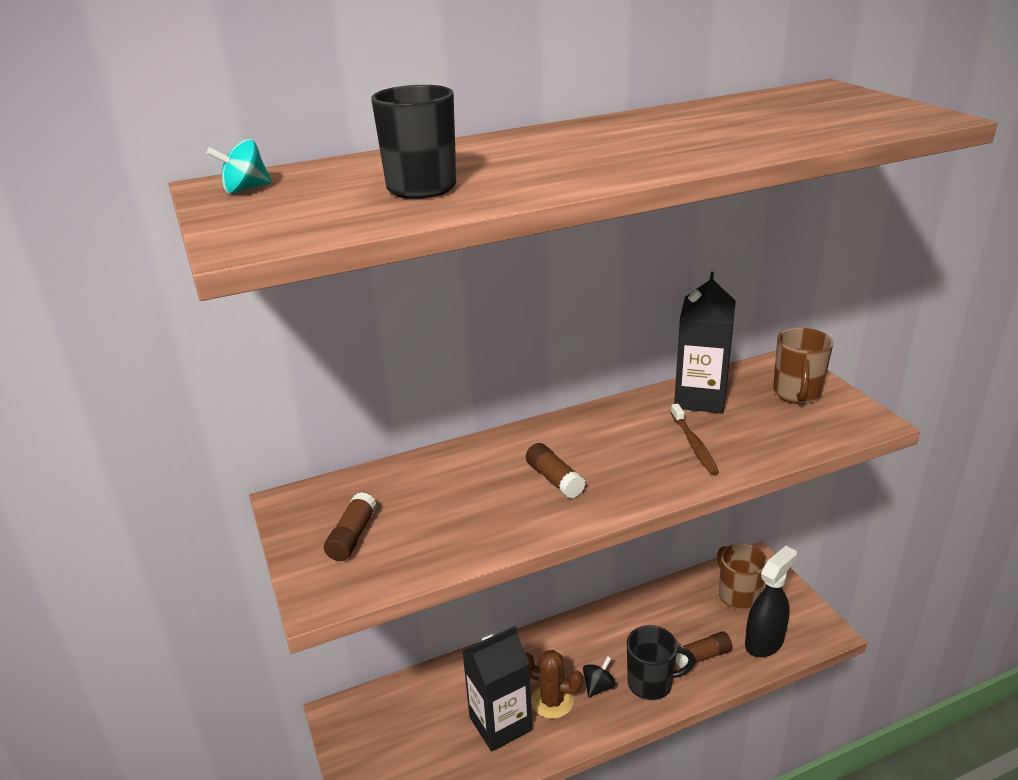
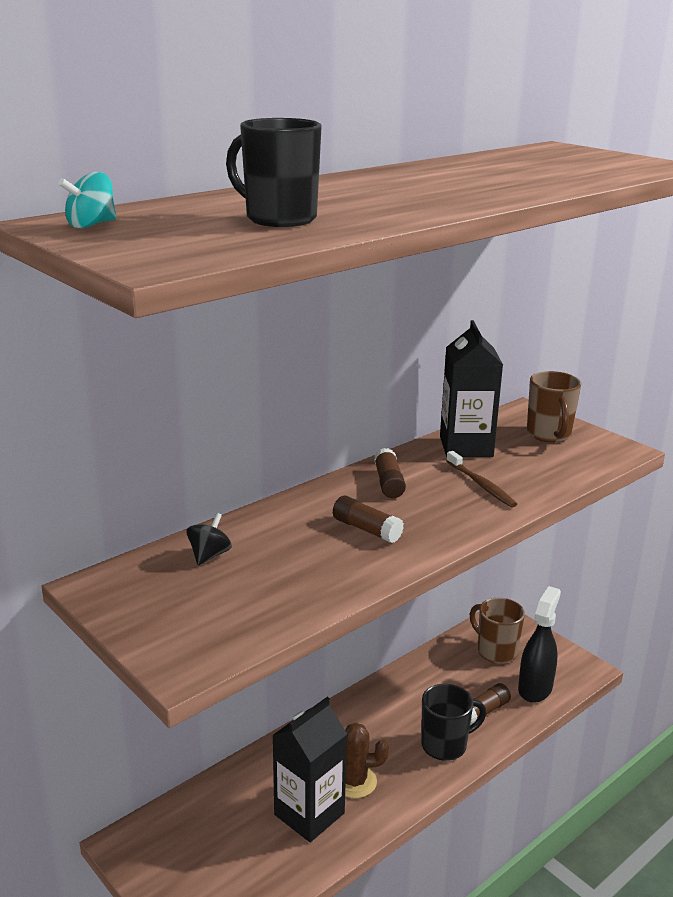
camera: 20 degrees left, 5 degrees down
(352, 536) = (185, 607): brown glue stick -> brown glue stick (388, 483)
(599, 687) = (395, 758): black spinning top -> black spinning top (209, 555)

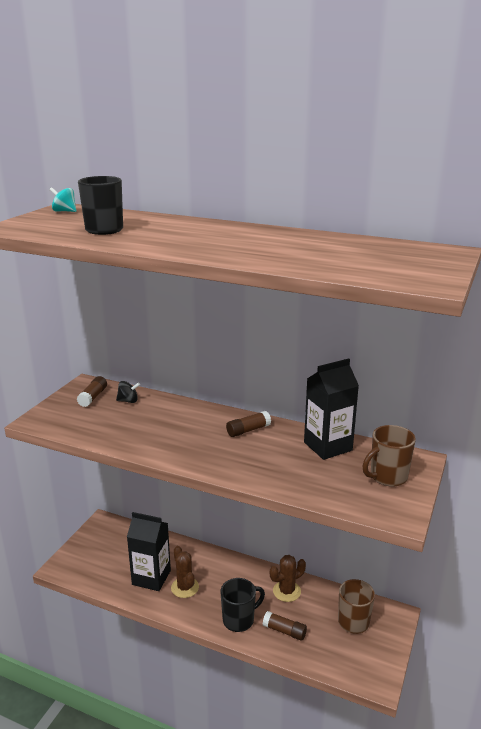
camera: 65 degrees right, 0 degrees up
(366, 529) = (186, 436): brown glue stick -> brown glue stick (93, 397)
(420, 686) = (286, 591): none -> brown cactus
(445, 745) = (239, 620): black mug -> black mug turned 75 degrees counterclockwise
(481, 485) = (276, 463): brown toothbrush -> none
(535, 688) = (330, 654): black spray bottle -> none

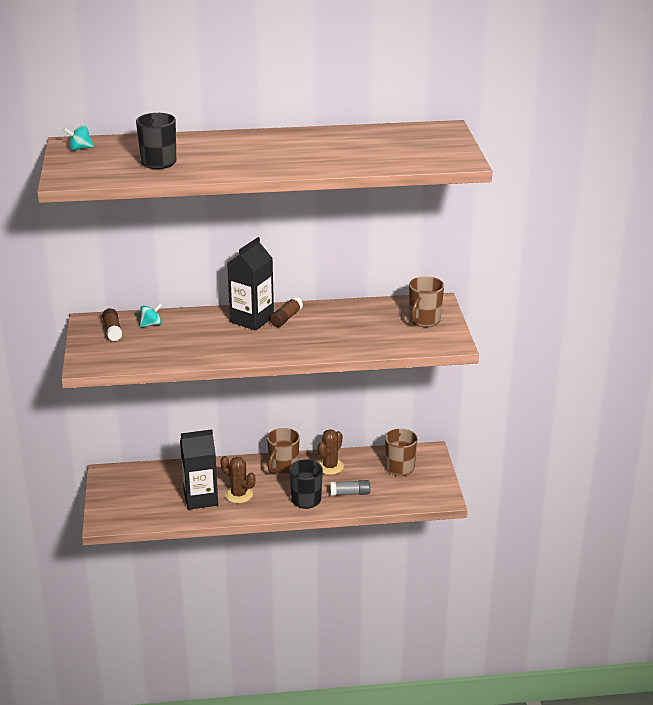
camera: 30 degrees left, 5 degrees up
(128, 401) = (151, 324): black spinning top -> turquoise spinning top
(243, 575) = (283, 468): none -> brown mug
(284, 631) = (350, 493): brown glue stick -> grey glue stick
(328, 446) = (361, 312): black carton -> black carton (252, 319)

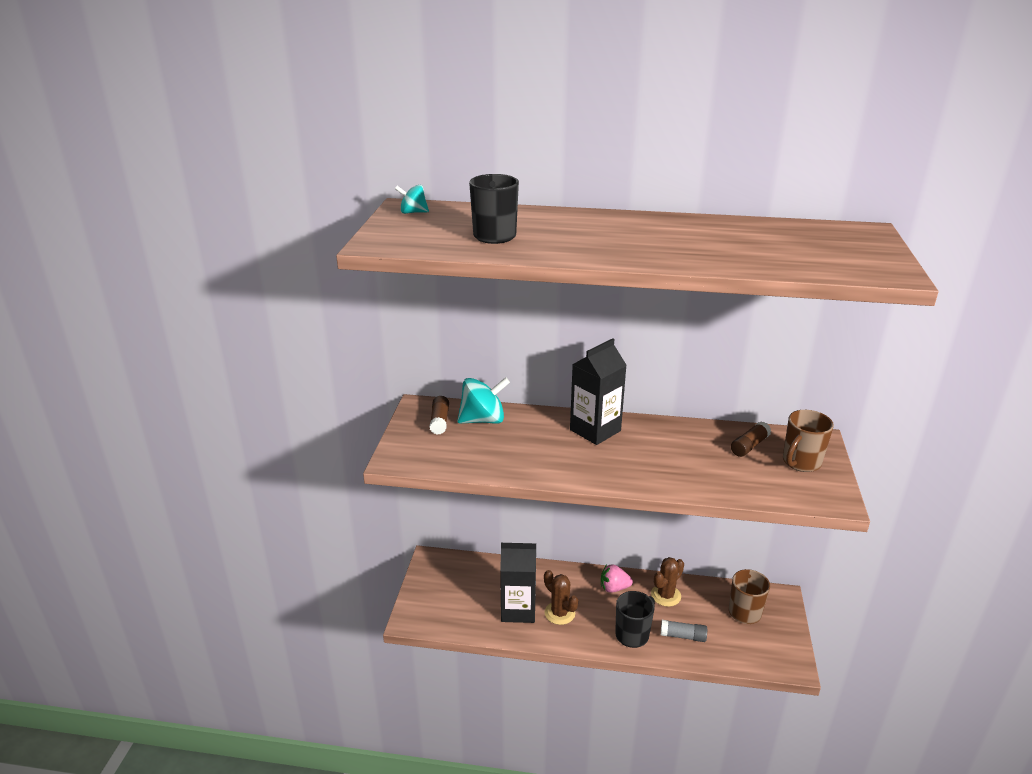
camera: 15 degrees right, 0 degrees up
(151, 324) = (483, 420): turquoise spinning top -> turquoise spinning top, size x1.90
(283, 468) = (614, 588): brown mug -> pink strawberry
(286, 318) = (635, 434): brown glue stick -> brown glue stick (749, 446)

